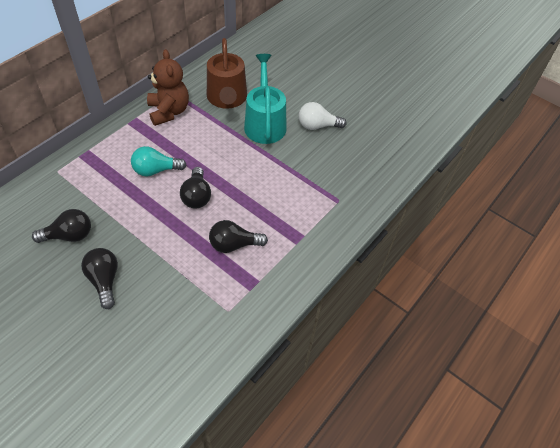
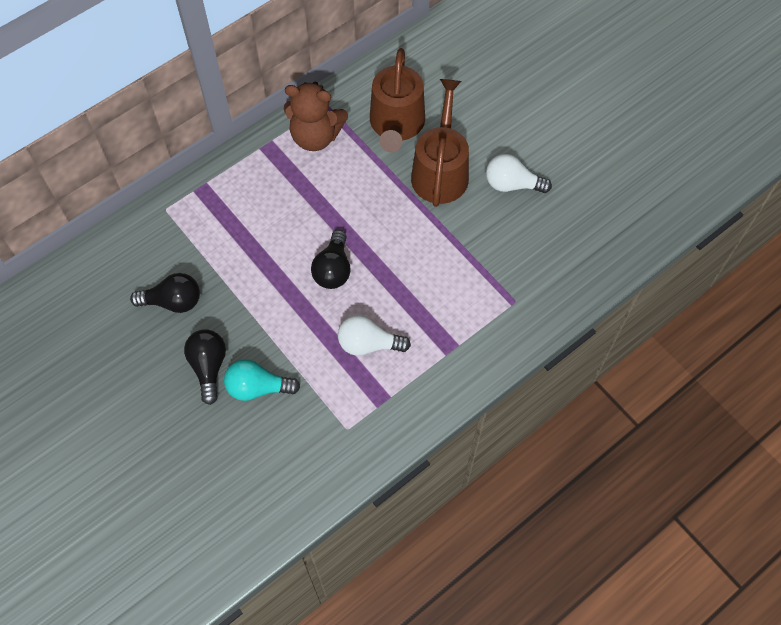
camera: 15 degrees right, 10 degrees up
(156, 170) = (287, 224): turquoise light bulb -> turquoise light bulb (257, 387)
(169, 111) = (315, 136): brown teddy bear -> brown teddy bear turned 105 degrees clockwise
(234, 244) = (368, 344): black light bulb -> white light bulb
(265, 123) = (440, 171): turquoise watering can -> brown watering can

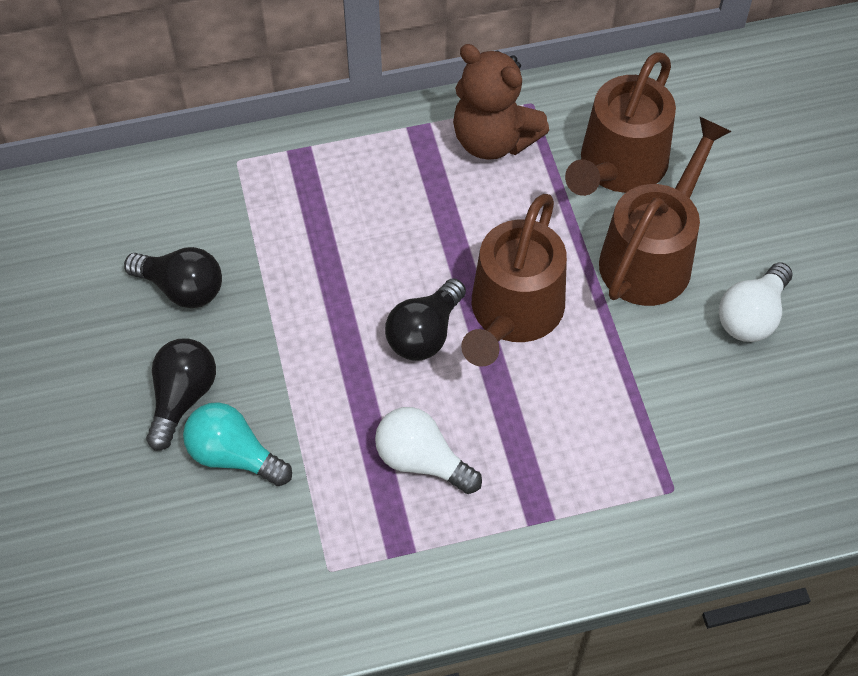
camera: 25 degrees right, 5 degrees down
(378, 236) = (513, 313): none -> brown watering can
(512, 184) = (751, 316): white light bulb -> white light bulb turned 90 degrees counterclockwise

